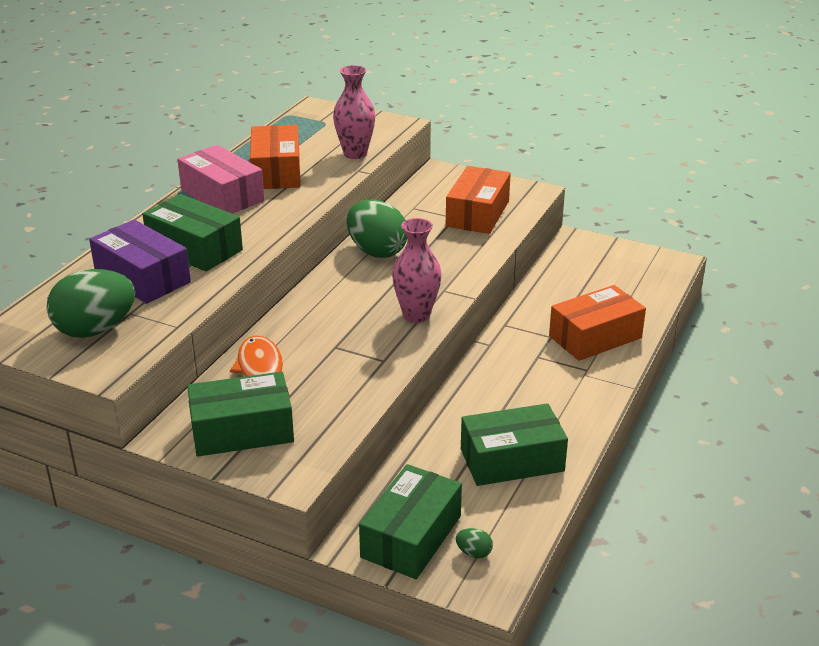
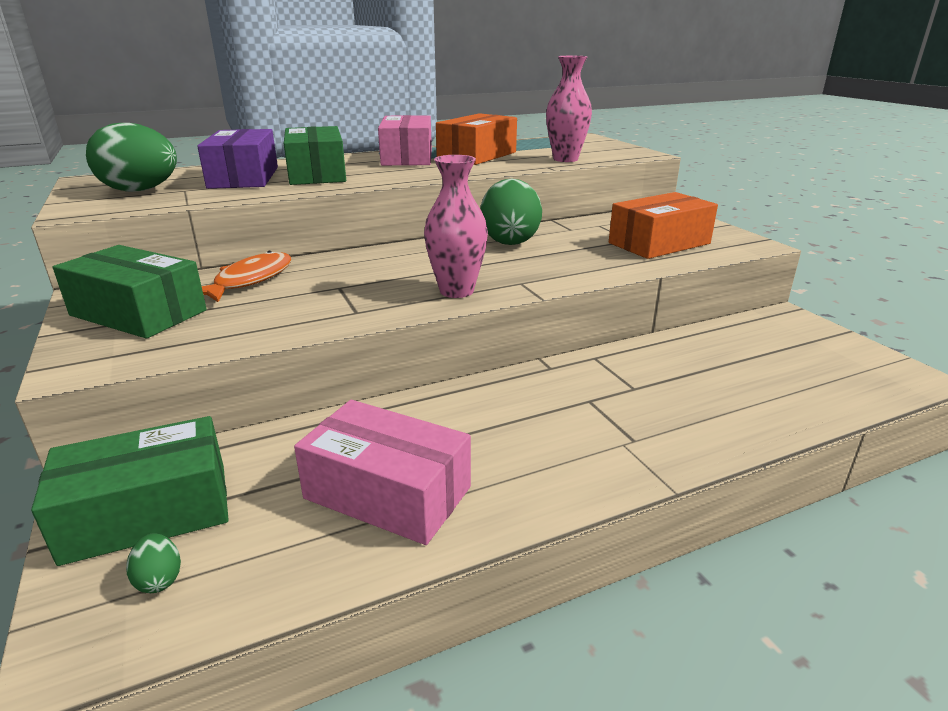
camera: 40 degrees right, 5 degrees down
(512, 460) = (387, 493): green box -> pink box
(595, 337) = (693, 411): orange box -> none

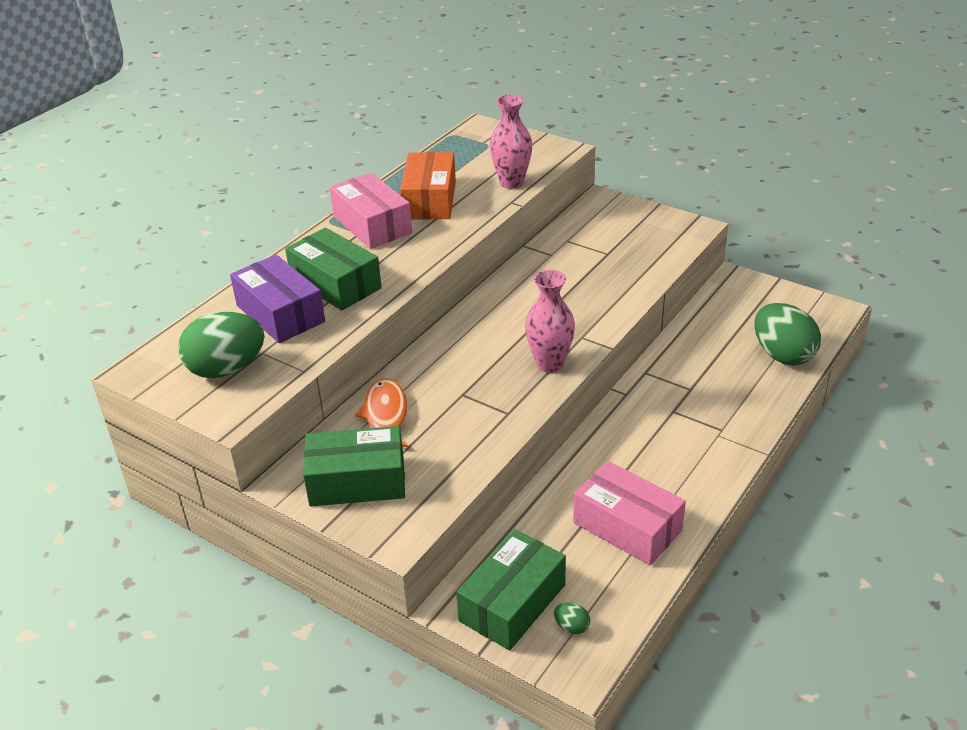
camera: 30 degrees left, 10 degrees up
(387, 493) = (627, 526): pink box -> pink box turned 45 degrees clockwise
(510, 241) = (522, 288): green egg -> green egg (782, 355)
(659, 243) = (631, 250): orange box -> none

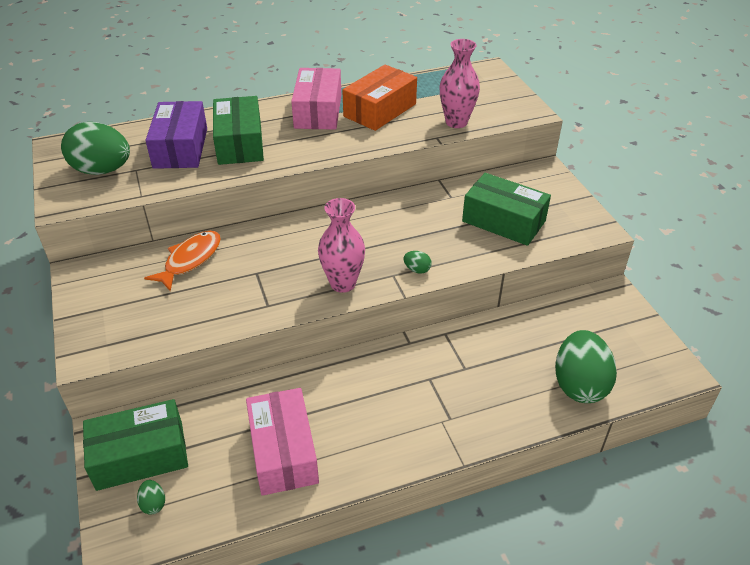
camera: 35 degrees right, 5 degrees up
(357, 481) = (116, 297): green box -> green box (503, 221)
(596, 323) = (417, 269): none -> green egg

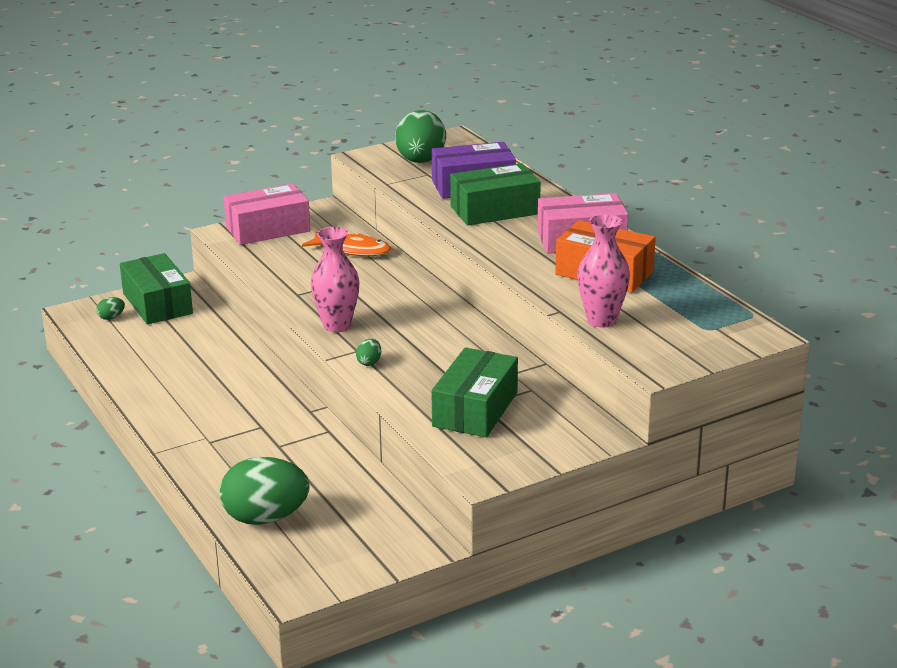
camera: 80 degrees right, 15 degrees down
(283, 451) = (165, 362): pink box -> pink box (268, 229)

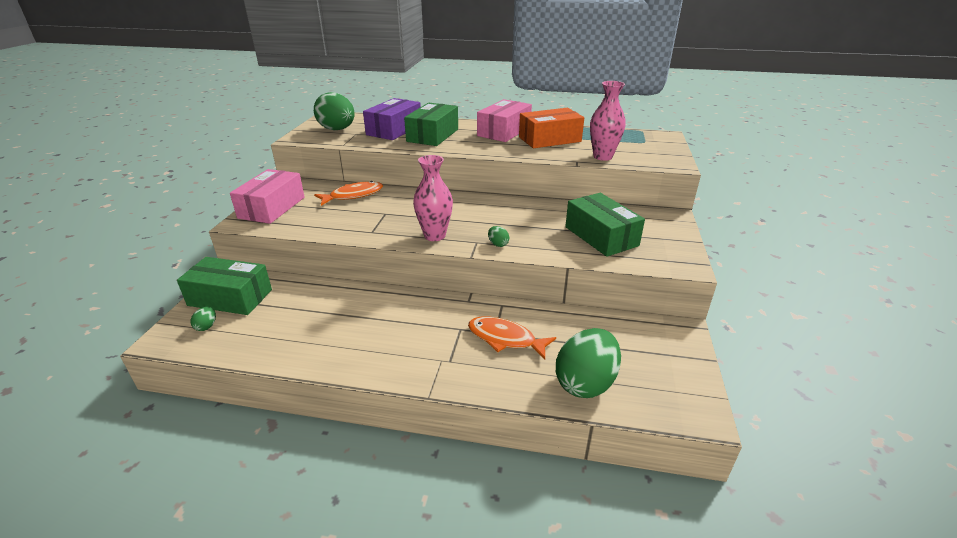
camera: 50 degrees left, 5 degrees up
(276, 454) = (505, 339): none -> orange fish

